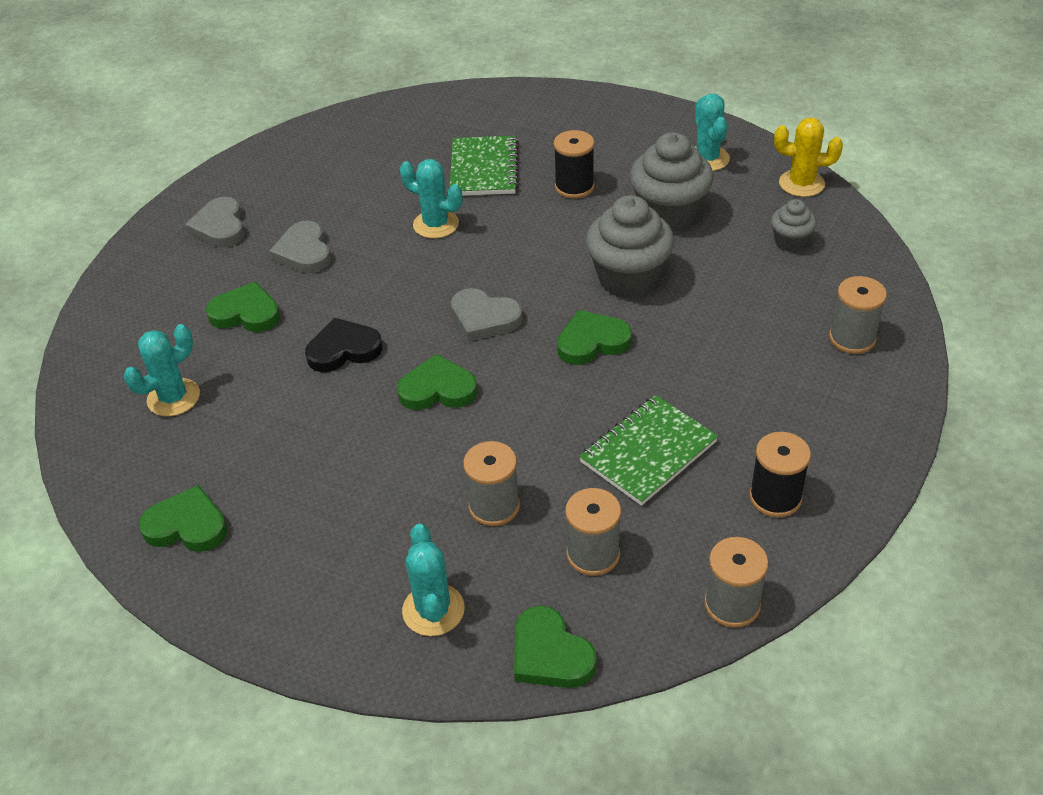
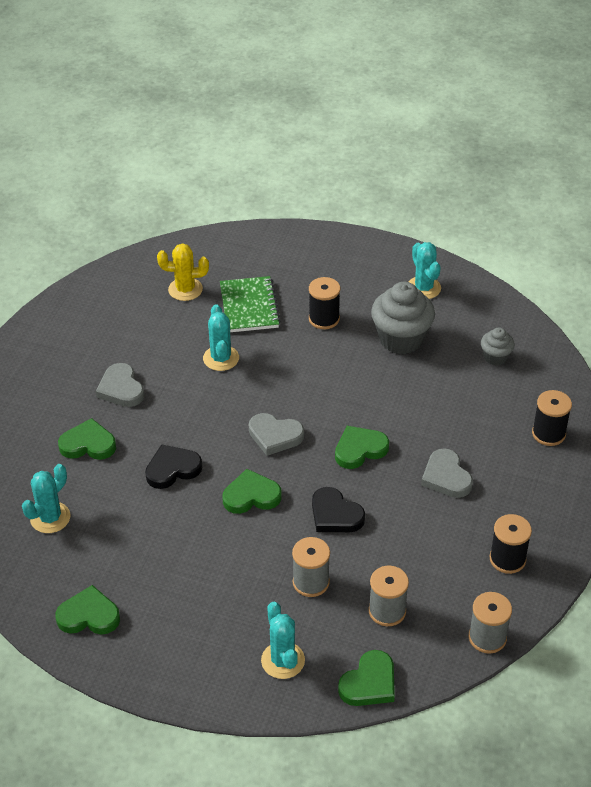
camera: 10 degrees left, 0 degrees up
(220, 227) = (47, 371): grey heart -> grey heart (446, 477)
(436, 224) = (221, 358): turquoise cactus -> turquoise cactus turned 60 degrees clockwise
(544, 421) = (335, 515): none -> black heart
(550, 654) = (369, 683): green heart -> green heart turned 90 degrees counterclockwise
(628, 279) = (378, 396): grey cupcake -> none
(648, 452) = (414, 532): green notebook -> none
(801, 183) = (498, 306): yellow cactus -> yellow cactus (185, 289)
(852, 338) = (548, 433): grey spool -> black spool

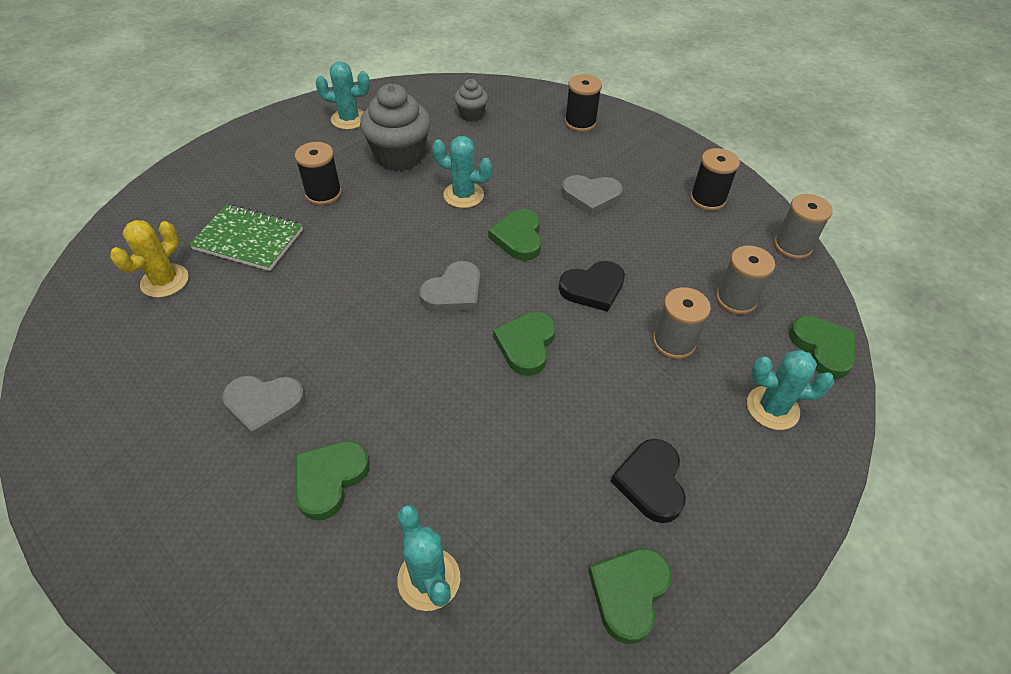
camera: 65 degrees left, 5 degrees up
(172, 469) = (437, 402): black heart -> black heart (651, 482)
(221, 358) = (303, 292): turquoise cactus -> turquoise cactus (463, 195)

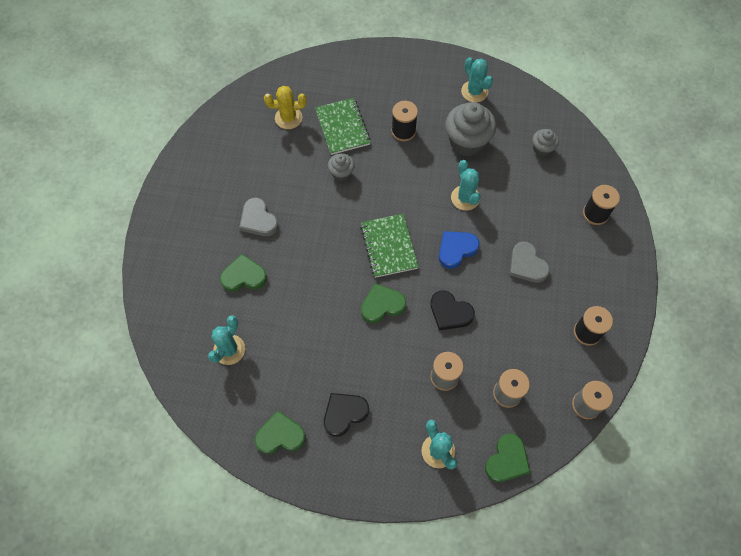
camera: 55 degrees right, 15 degrees up
(307, 277) = (341, 173): none -> grey cupcake
(454, 292) = (388, 246): grey heart -> green notebook
(518, 237) = (456, 249): green heart -> blue heart

